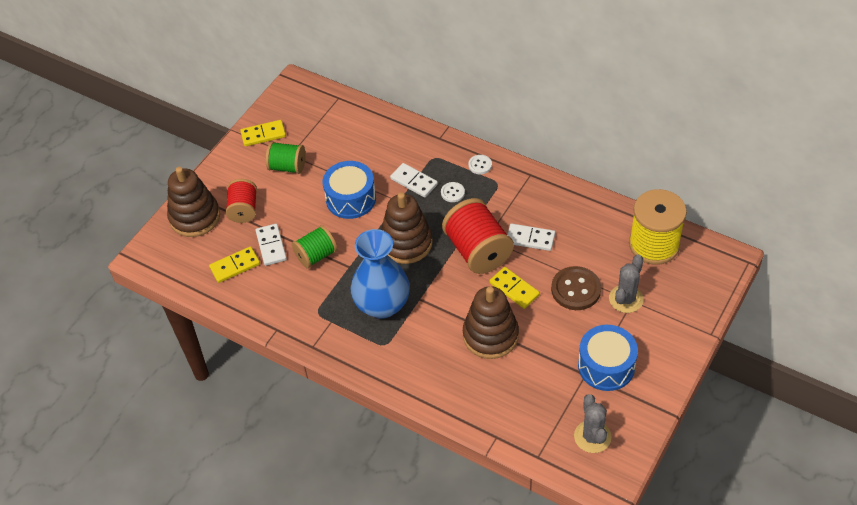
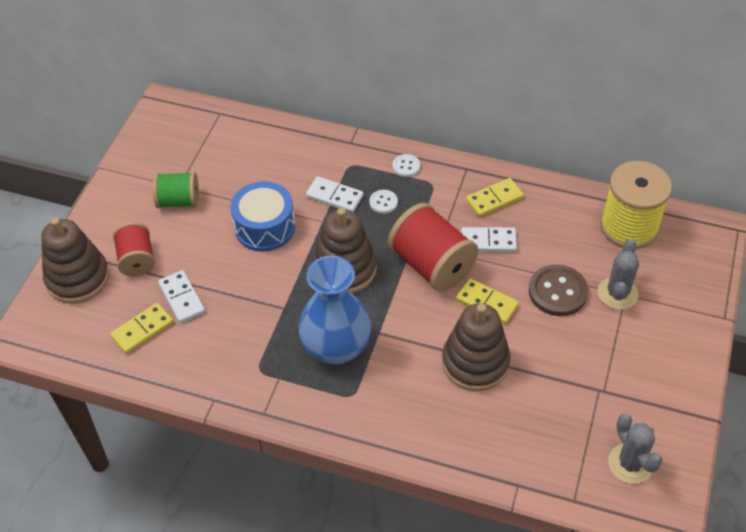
camera: 15 degrees left, 0 degrees up
(263, 134) = (140, 168): yellow domino -> yellow domino (494, 199)
(316, 255) = (240, 301): green spool -> none
(606, 366) = (620, 375): blue drum -> none

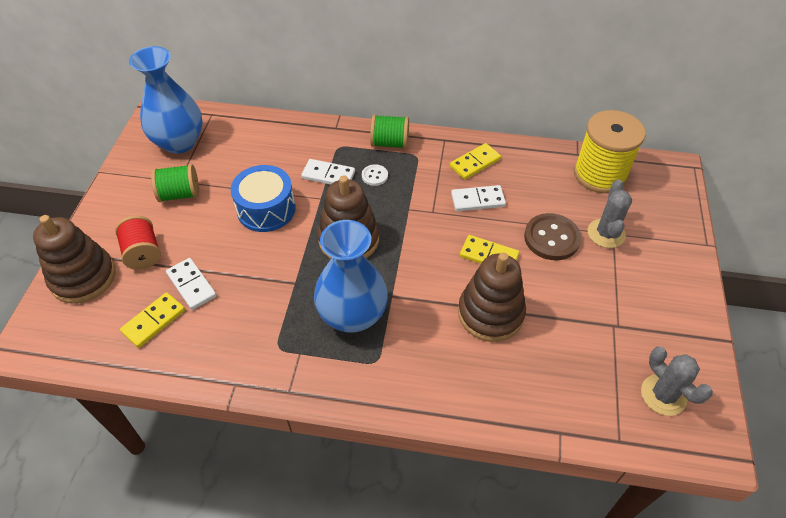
camera: 10 degrees left, 0 degrees up
(183, 142) = (179, 142): none -> blue vase
(406, 166) = (389, 143): white button -> green spool
(432, 265) = (430, 227): red spool -> none

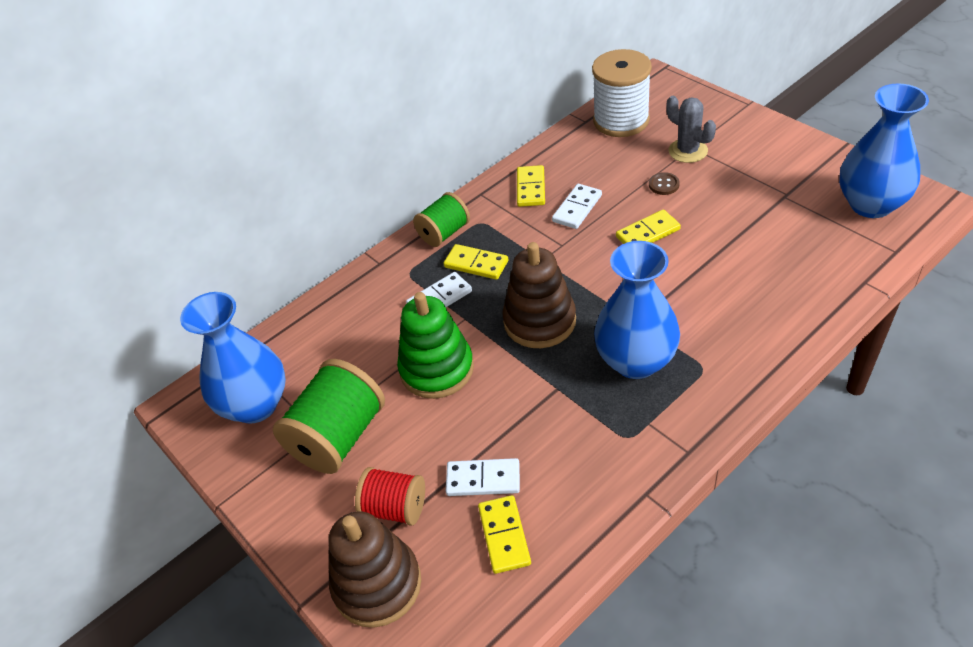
camera: 45 degrees left, 5 degrees down
(180, 194) = (338, 437): green spool -> green spool, size x1.64
(266, 209) = (437, 369): blue drum -> green stacking toy
(374, 176) = (476, 264): white button -> yellow domino
(490, 313) = (712, 264): brown stacking toy -> none
(551, 238) = (664, 185): brown button -> brown button, size x0.52
(600, 174) = (621, 120): yellow spool -> white spool
(663, 395) = (871, 204): grey cactus -> blue vase

